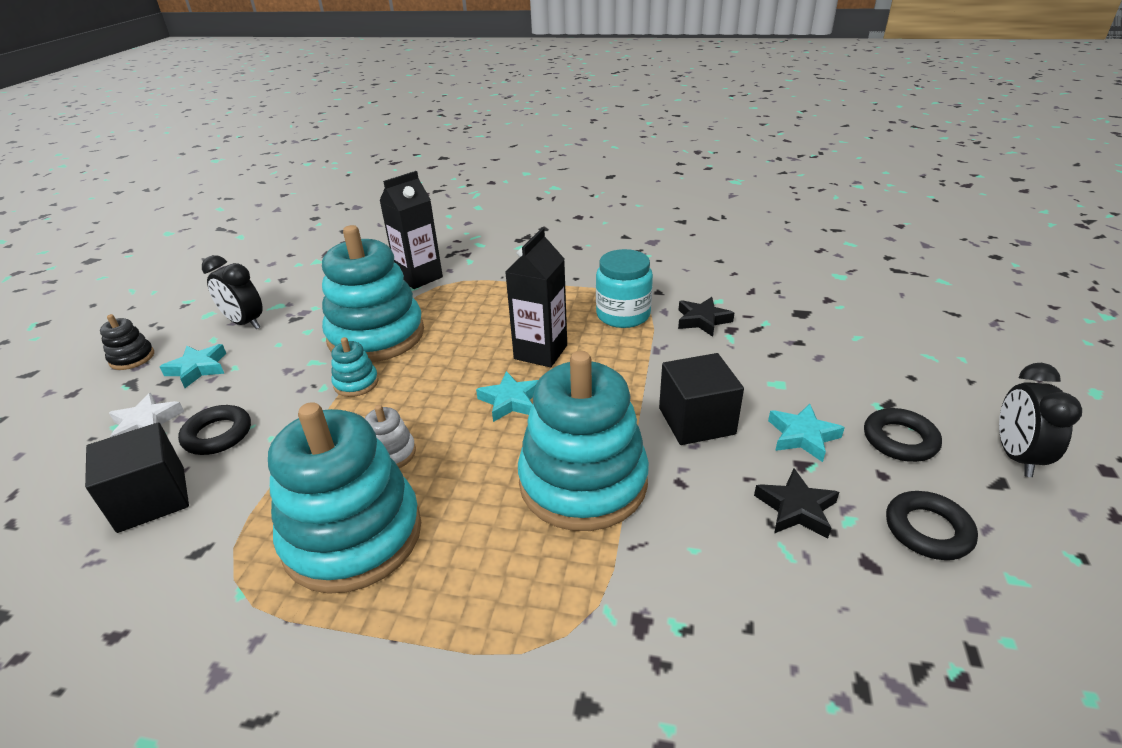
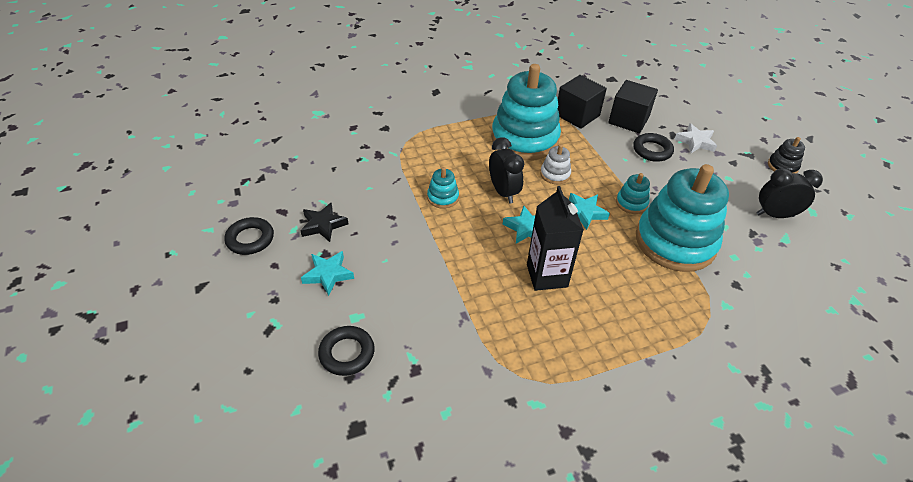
camera: 145 degrees right, 10 degrees up
(198, 368) = (733, 175): turquoise star -> turquoise star (584, 213)
(419, 277) = (740, 319): black carton -> none
(583, 482) = (443, 197): turquoise stacking toy -> turquoise stacking toy, size x0.42
(623, 315) = (519, 348): turquoise jar -> none
(696, 421) = (401, 260): black cube -> black cube (577, 115)
(702, 320) = (446, 372): black star -> none
(900, 440) = (262, 297): black ring -> black ring (347, 353)
(1016, 456) = (182, 313): black clock -> black clock (503, 192)

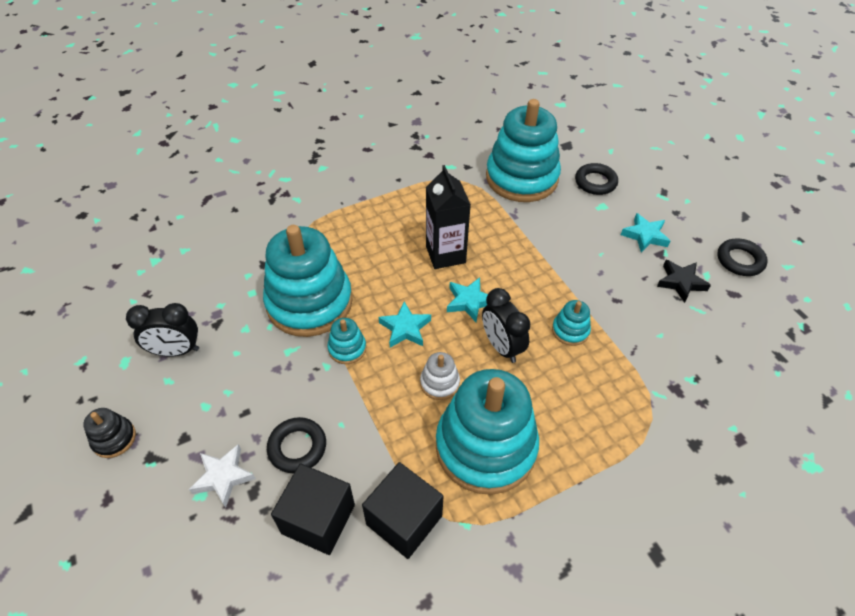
camera: 175 degrees right, 5 degrees up
(441, 371) = (521, 178): none -> turquoise stacking toy

